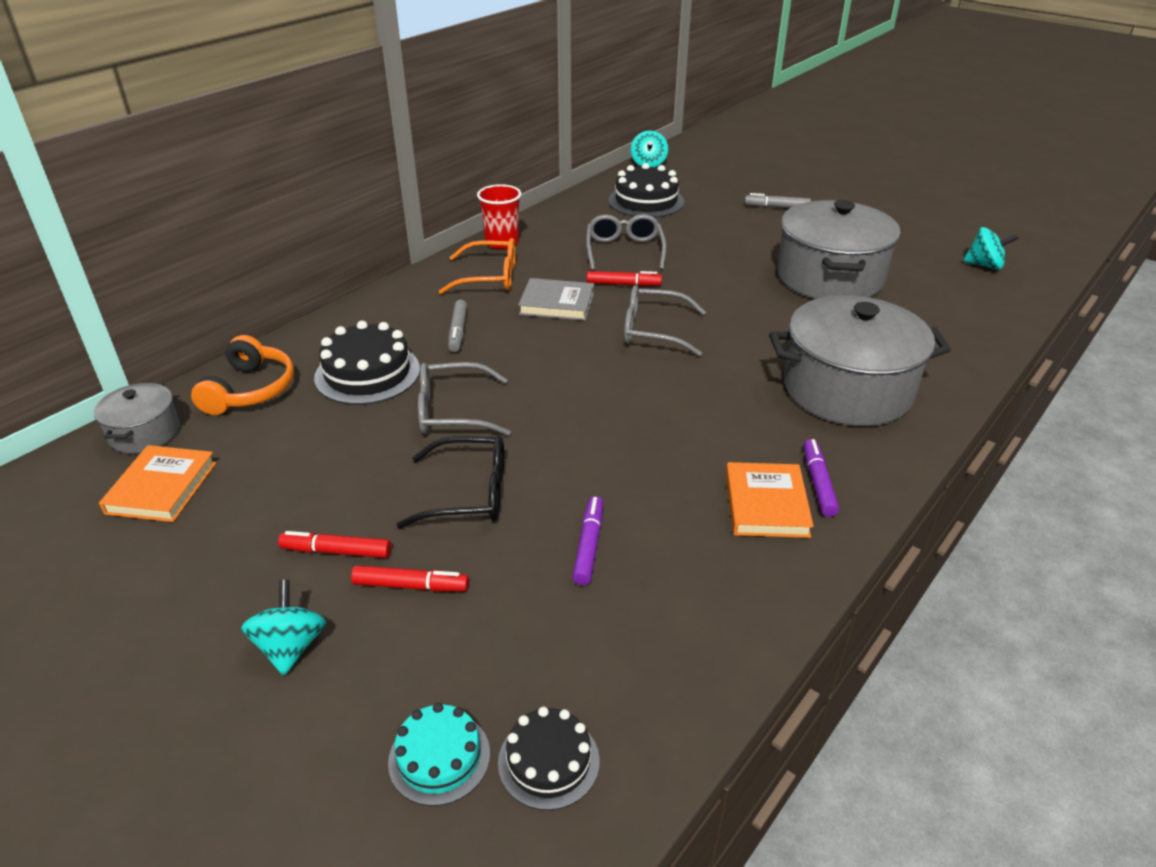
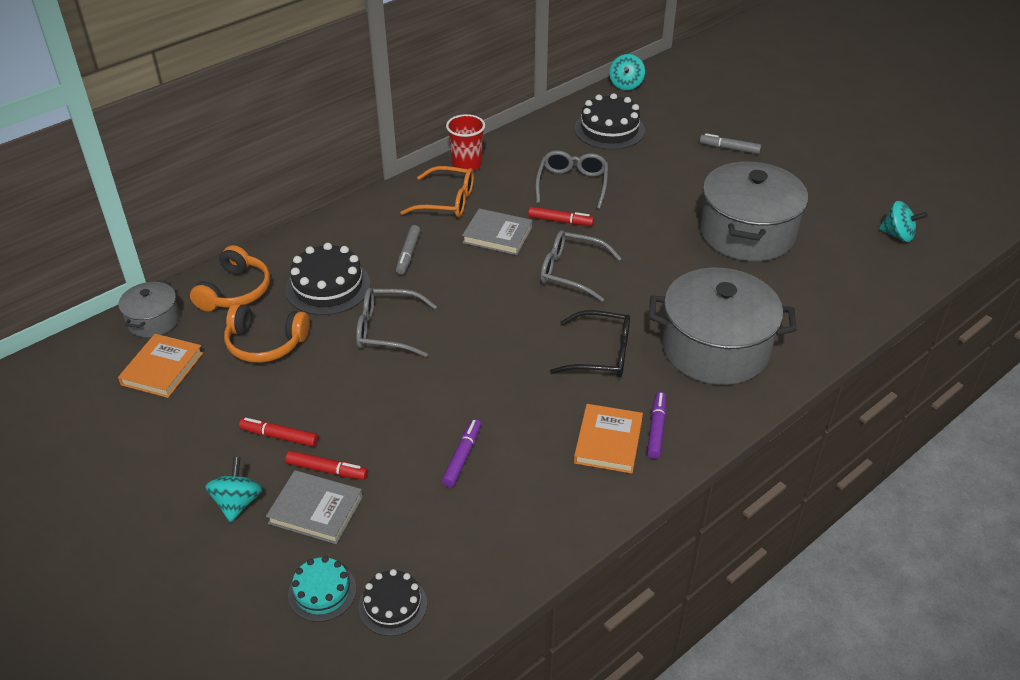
camera: 10 degrees right, 5 degrees up
(298, 443) = (265, 343): none -> orange headphones
(406, 641) = (316, 510): none -> grey book
(468, 493) = (384, 402): black glasses -> black glasses (601, 354)

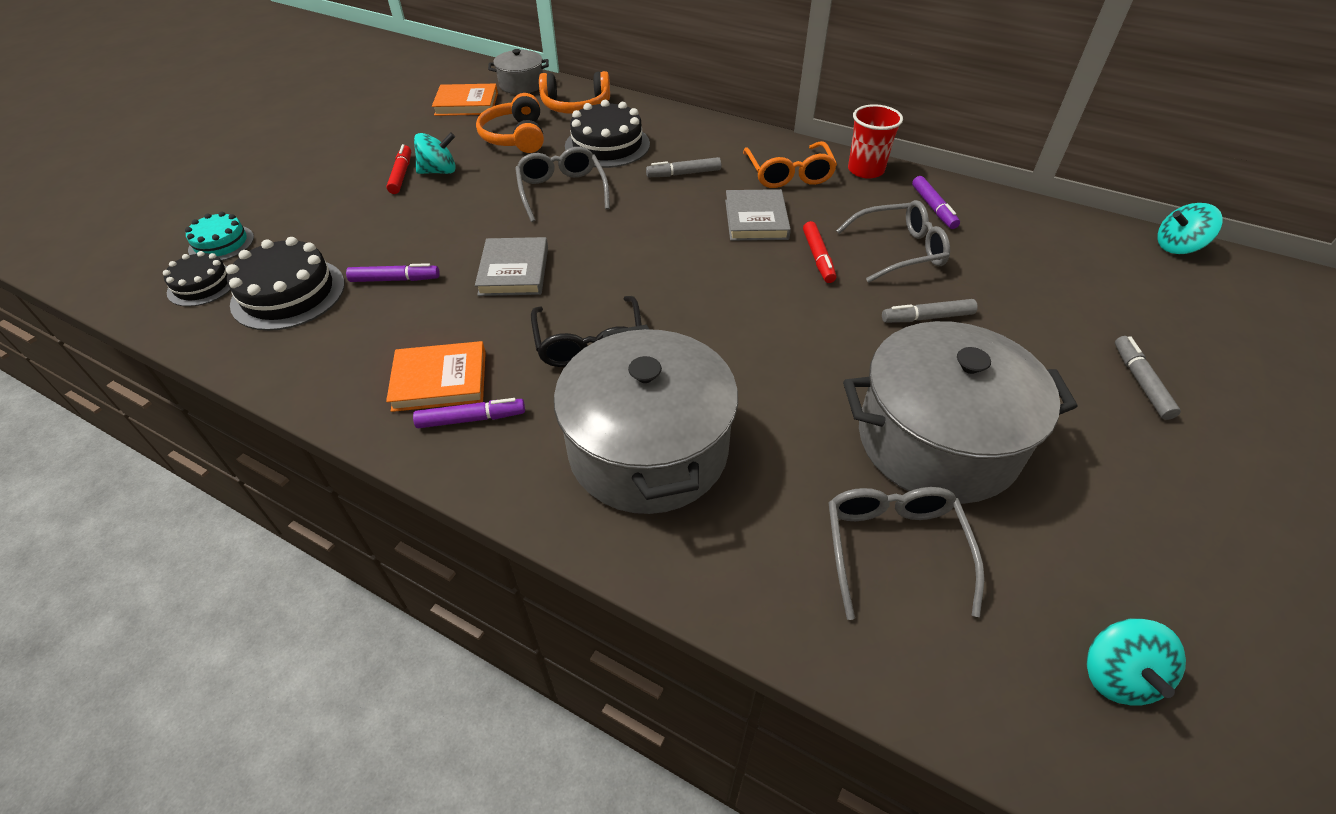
camera: 70 degrees right, 5 degrees up
(237, 503) = (321, 177): turquoise spinning top -> turquoise spinning top (439, 171)
(316, 510) = (316, 215): grey book -> grey book (514, 271)
(327, 470) = (365, 208): red marker -> none
(532, 153) = (933, 208): none -> purple marker
(571, 272) = (727, 287): grey glasses -> grey glasses (894, 548)
(609, 129) = (1051, 255): black cake -> black cake (288, 294)
(644, 198) = (927, 317): none -> grey marker

